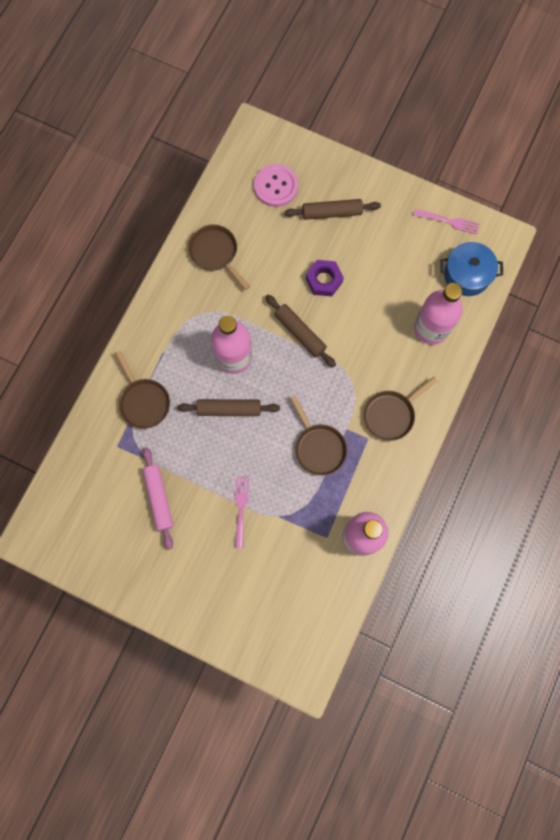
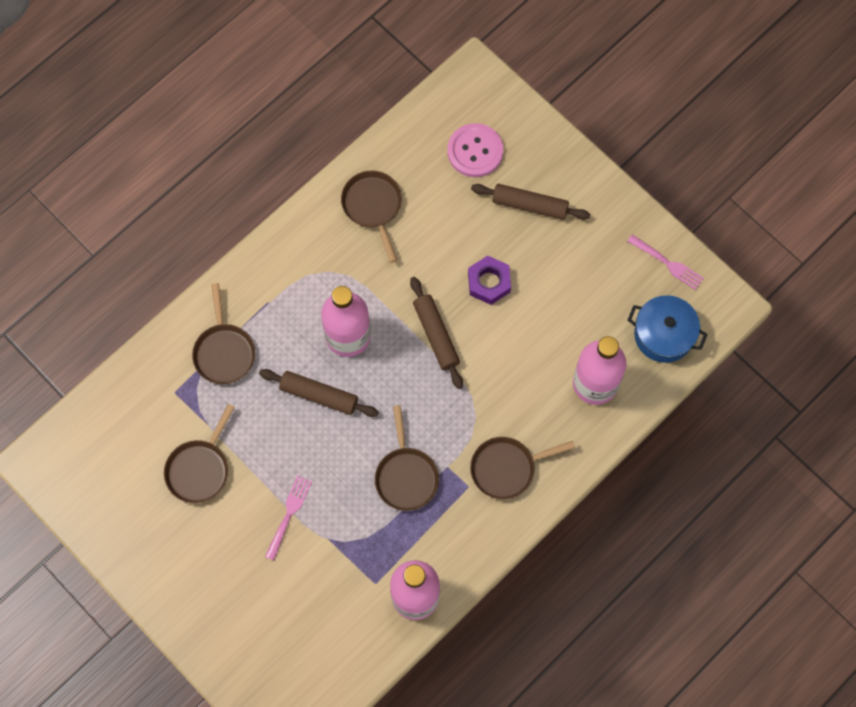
camera: 20 degrees right, 5 degrees down
(159, 498) = (199, 469): pink rolling pin -> brown pan

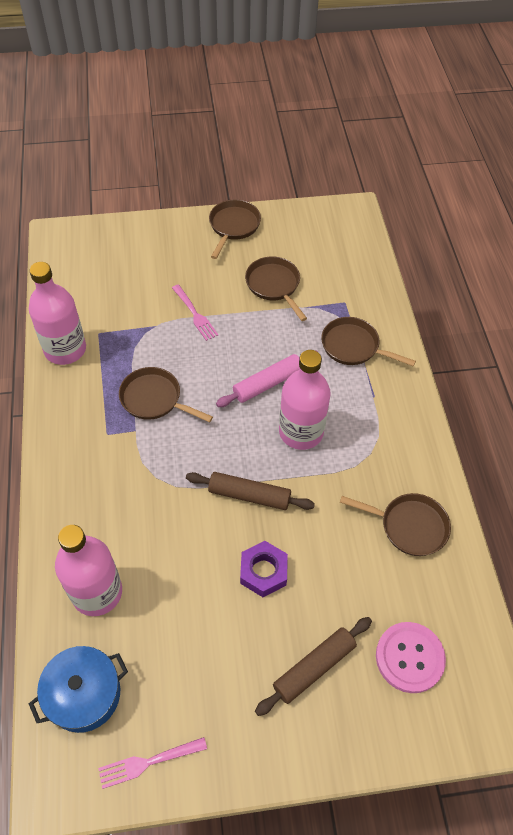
camera: 125 degrees right, 15 degrees down
(319, 395) = (268, 383): brown rolling pin -> pink rolling pin
(507, 468) = (94, 470): brown pan -> brown pan (233, 226)

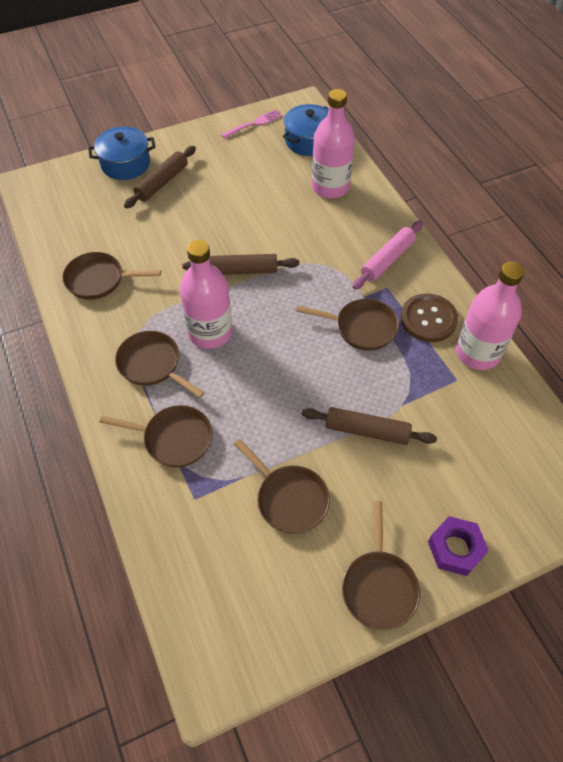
camera: 165 degrees right, 0 degrees up
(87, 391) = (428, 319): none -> brown button
(194, 314) = (367, 431): pink fork -> brown rolling pin
(263, 571) = (213, 224): purple nut -> purple nut (455, 548)
(268, 383) = (256, 371): pink rolling pin -> pink rolling pin (387, 260)
(360, 724) = (125, 164): none -> blue pot
(362, 414) = (152, 364): none -> brown pan
(409, 658) = (94, 201): pink button -> none

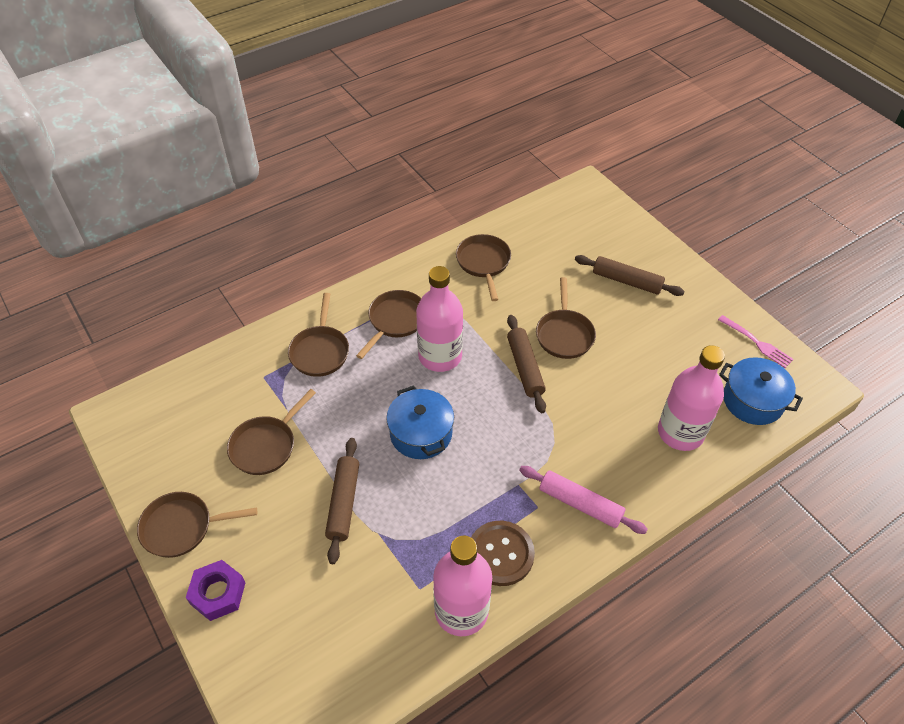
camera: 80 degrees right, 5 degrees down
(125, 164) = (642, 248): blue pot -> blue pot (421, 433)
(361, 327) = (473, 486): brown pan -> brown pan (564, 334)

